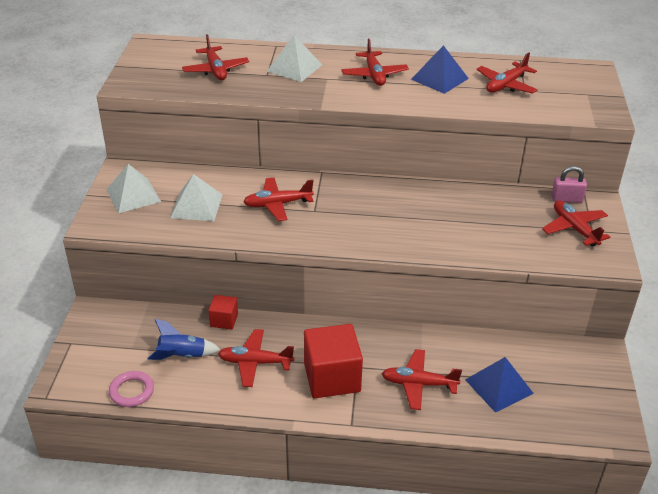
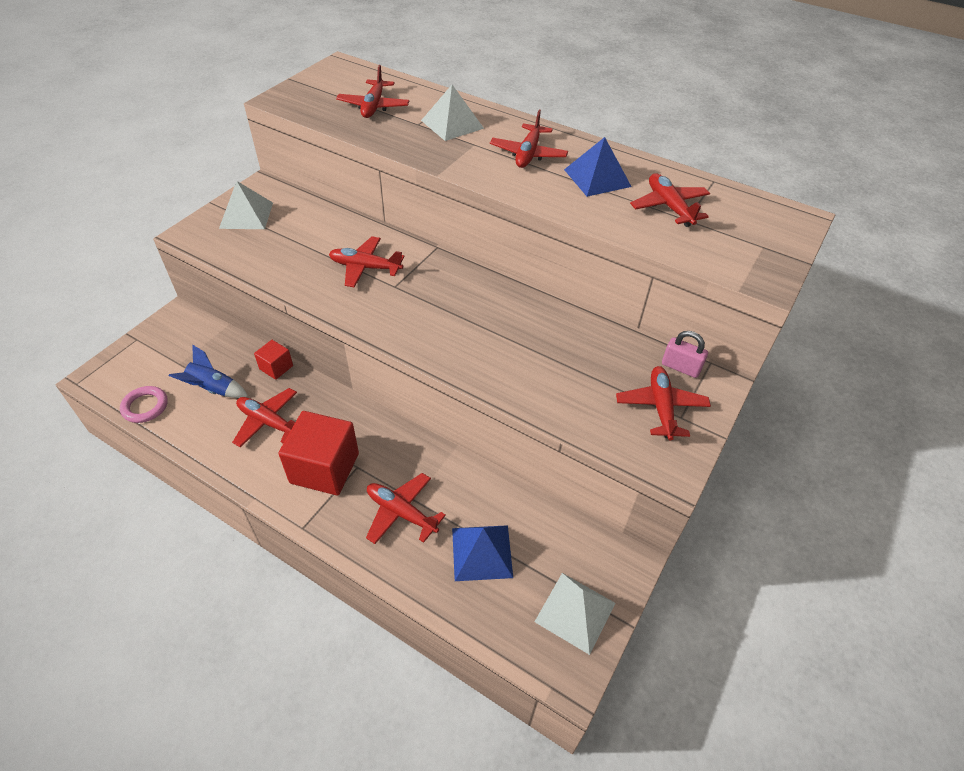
camera: 25 degrees right, 10 degrees up
(196, 206) = (291, 244): white pyramid -> white pyramid (575, 612)
(506, 85) = (669, 207): red plane -> red plane turned 90 degrees clockwise

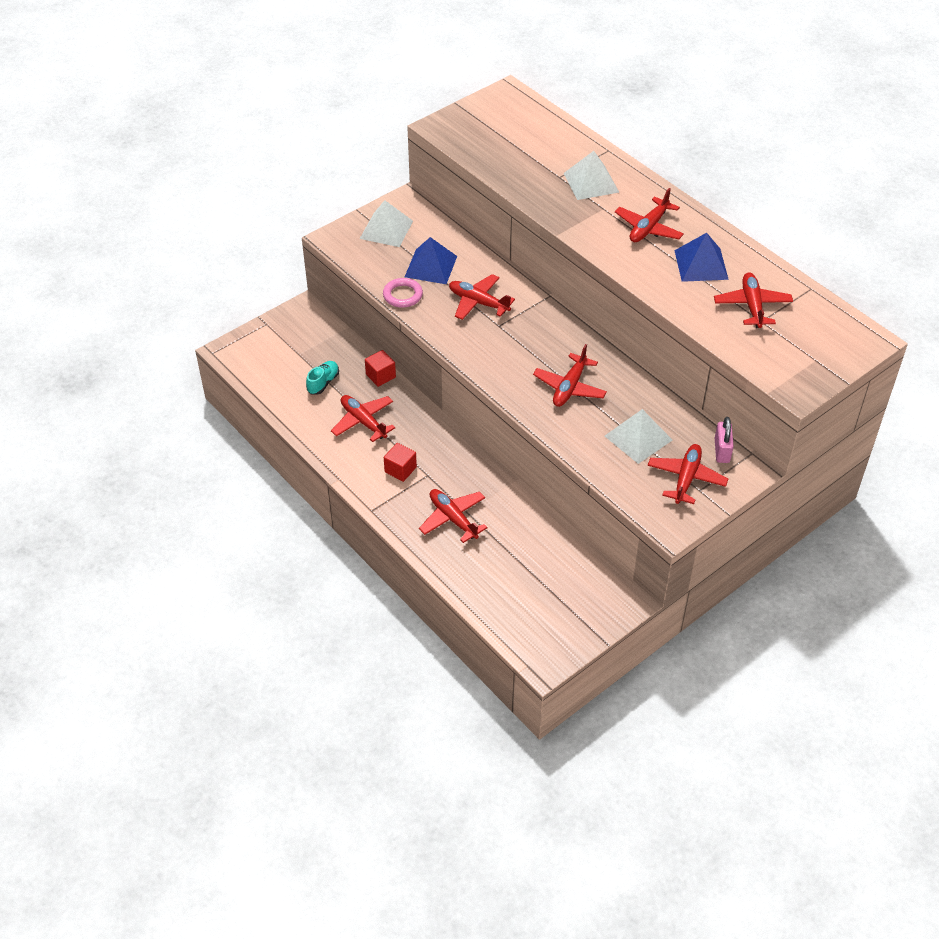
camera: 20 degrees right, 0 degrees up
(145, 406) = (265, 385): pink ring -> pink ring (402, 295)
(213, 389) = (323, 383): blue rocket -> turquoise shoe
(324, 468) = (400, 469): red cube -> red cube, size x0.51
(374, 106) = (525, 149): red plane -> red plane (569, 387)
(481, 552) = (508, 563): blue pyramid -> blue pyramid (430, 266)
(575, 612) = (566, 623): white pyramid -> white pyramid (638, 438)
(680, 367) = (722, 451): pink padlock -> pink padlock turned 45 degrees clockwise

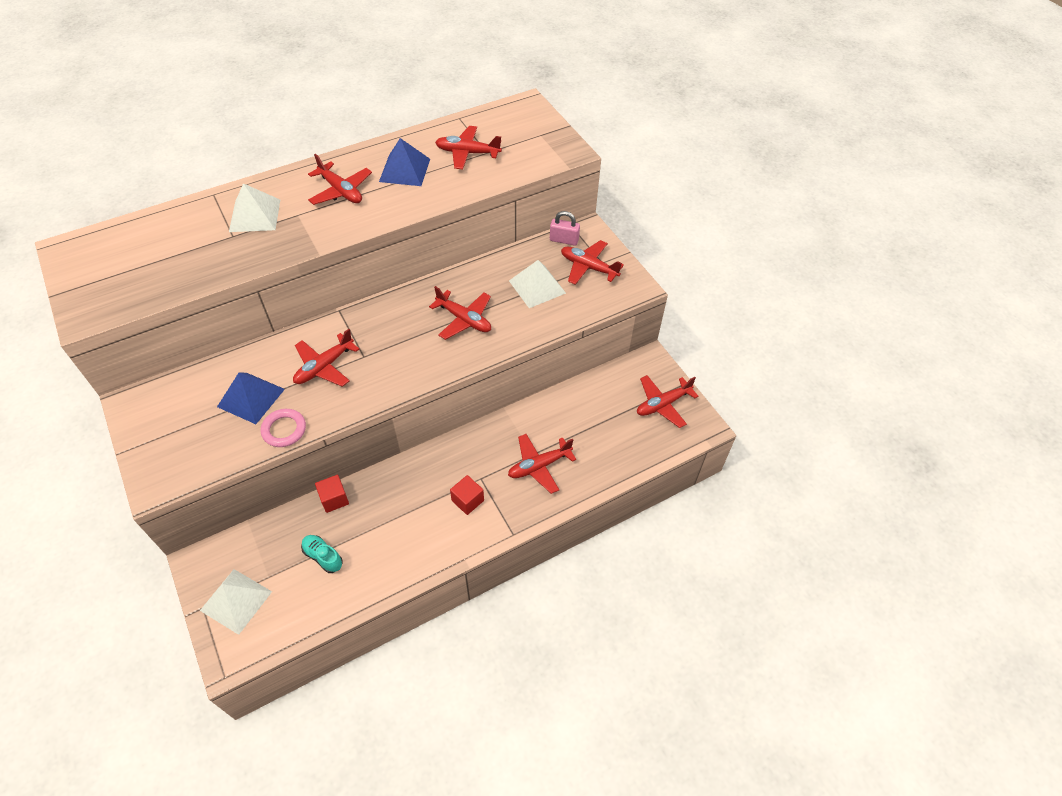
camera: 80 degrees left, 5 degrees up
(363, 422) = (393, 524): red plane -> red plane (663, 404)
(386, 229) = (169, 429): white pyramid -> white pyramid (236, 601)

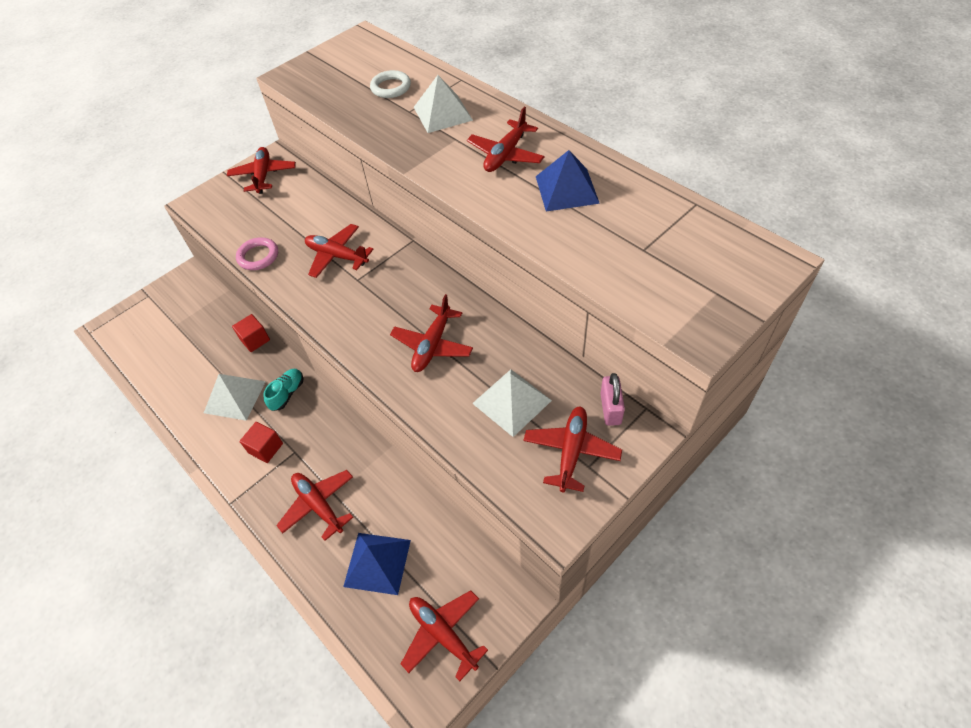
camera: 80 degrees right, 0 degrees up
(183, 241) = (391, 87): none -> white ring
(236, 601) = (153, 313): white pyramid -> white pyramid (235, 397)
(251, 398) = (291, 222): blue pyramid -> blue pyramid (377, 563)
(323, 556) = (196, 354): turquoise shoe -> turquoise shoe (287, 393)
(467, 153) = (630, 232): red plane -> red plane (263, 175)

